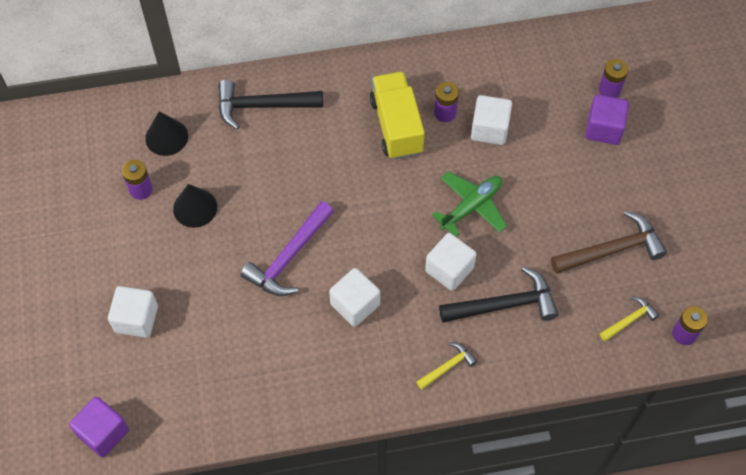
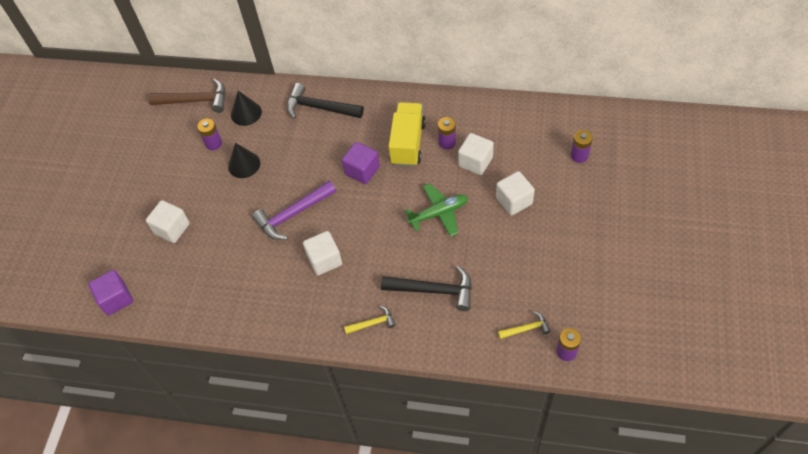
camera: 25 degrees right, 5 degrees down
(449, 269) = (403, 254): white cube -> white cube (514, 201)
(603, 129) = (563, 182): purple cube -> purple cube (362, 170)
(612, 249) = (534, 272): brown hammer -> brown hammer (195, 100)

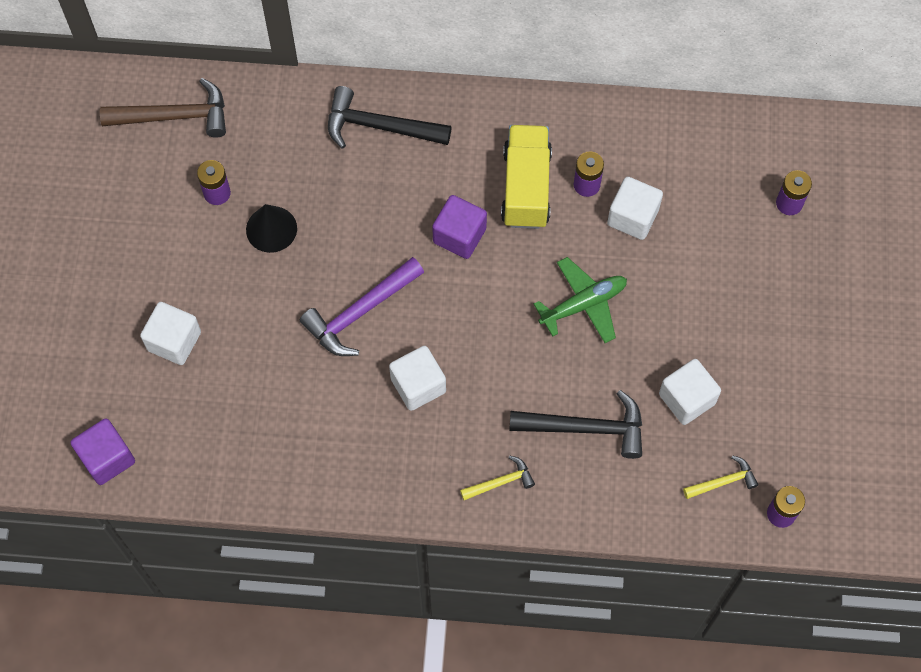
camera: 10 degrees left, 10 degrees up
(246, 113) = (261, 138): black cone -> none
(514, 201) = (695, 281): white cube -> white cube (687, 399)

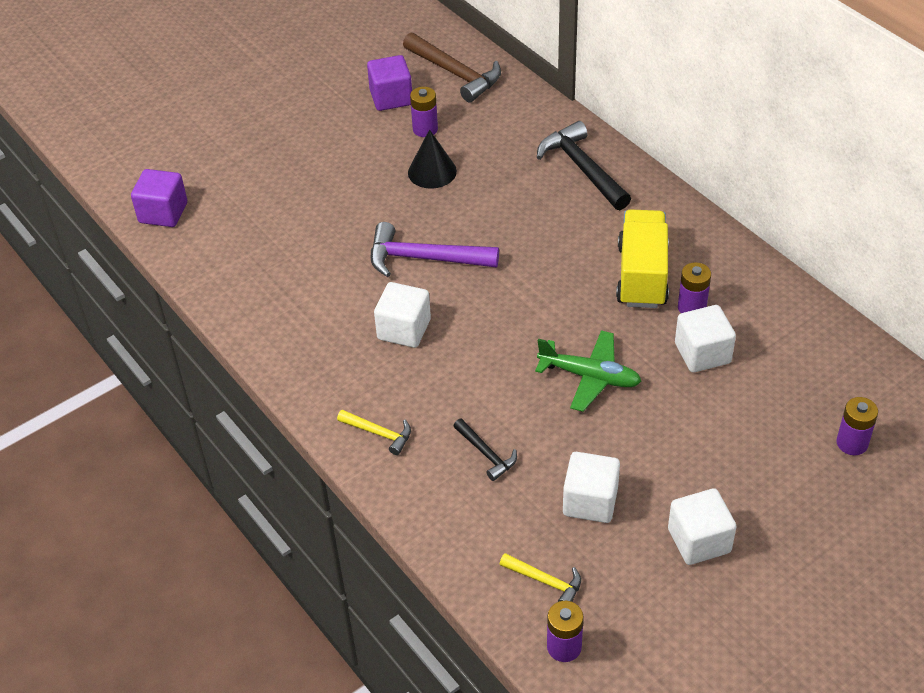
camera: 50 degrees right, 20 degrees down
(174, 341) = (288, 184): white cube -> white cube (699, 540)
(459, 235) = (553, 267): purple cube -> purple cube (391, 98)
(526, 187) = (642, 276): yellow truck -> yellow truck turned 45 degrees counterclockwise
(586, 428) = (486, 454): black hammer -> black hammer, size x0.54

